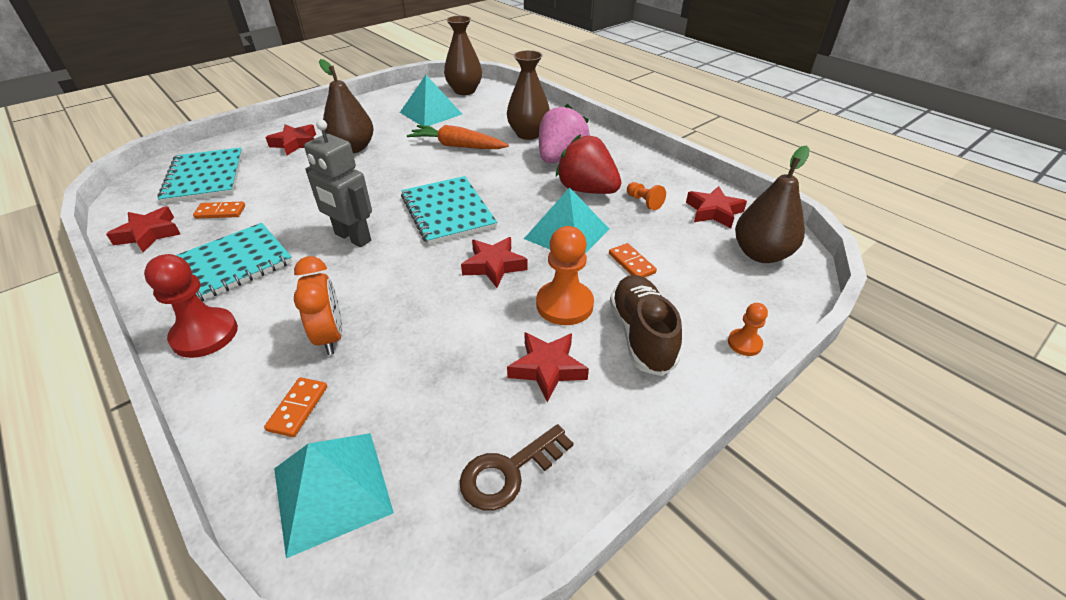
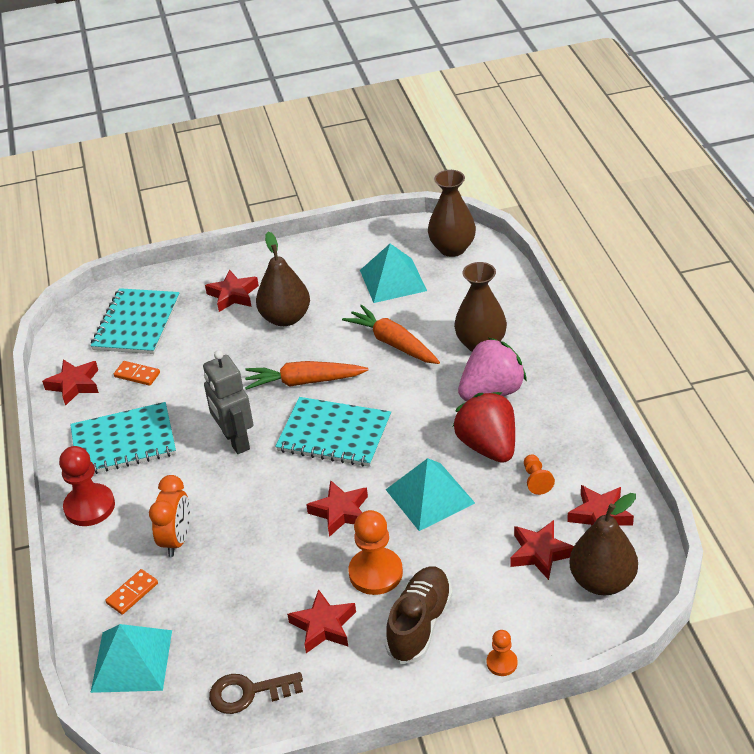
camera: 30 degrees right, 0 degrees up
(395, 183) = (304, 382): none -> orange carrot
(447, 212) = (334, 434): turquoise notebook -> turquoise notebook turned 75 degrees counterclockwise
(631, 263) = (466, 550): orange domino -> none
(694, 248) = (540, 553): none -> red star

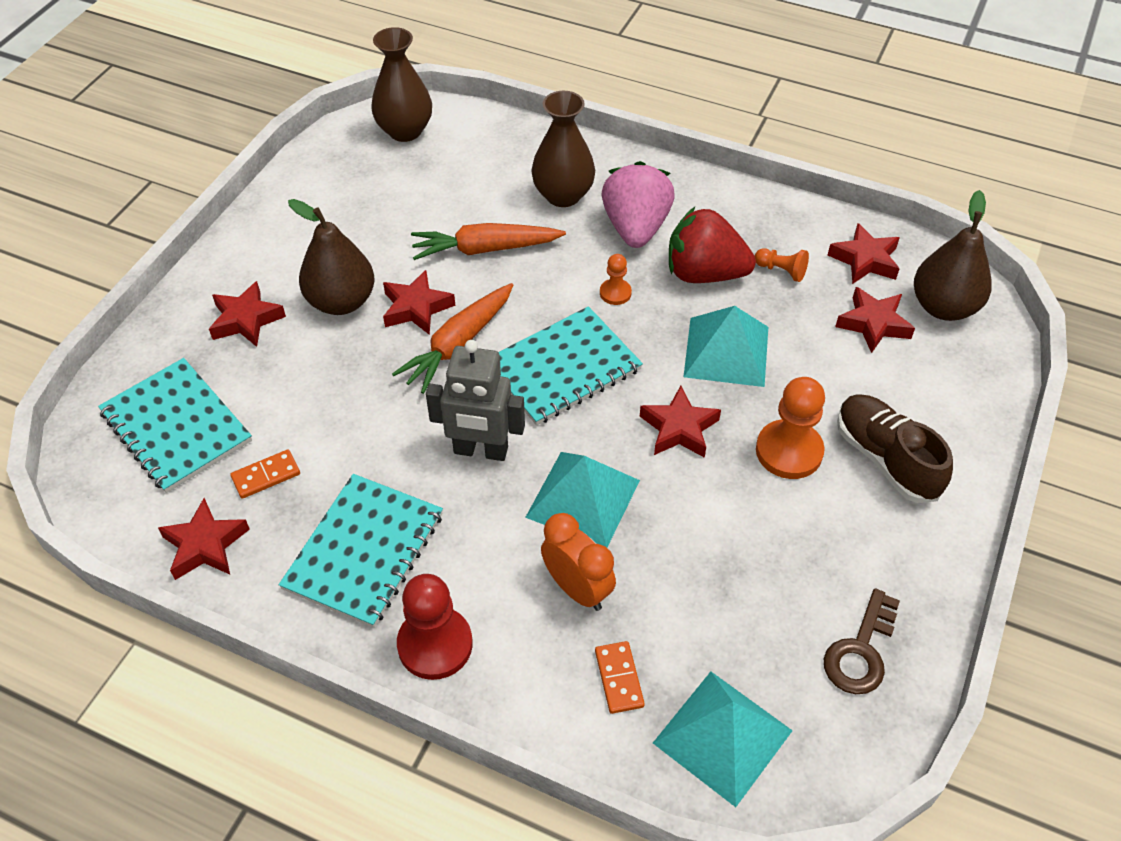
camera: 55 degrees left, 10 degrees up
(323, 626) = (823, 534): red star -> red star (416, 308)
(393, 280) = (394, 194): turquoise pyramid -> turquoise pyramid (583, 498)
(502, 663) = (983, 430): orange pawn -> orange pawn (615, 293)

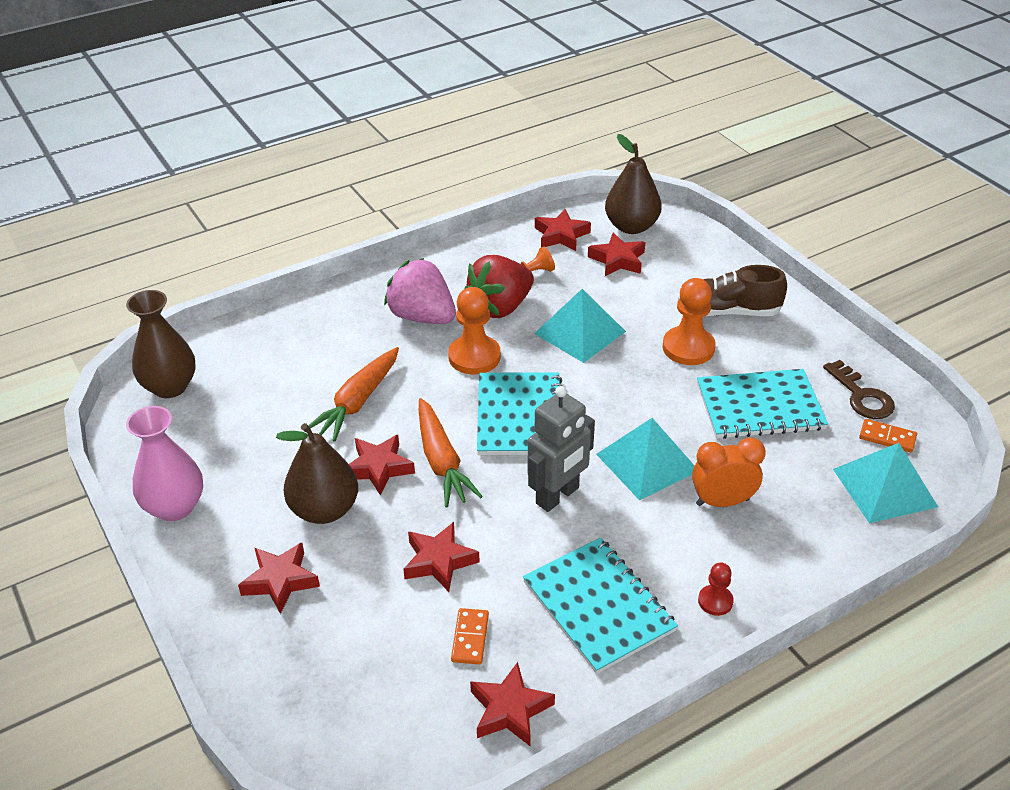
camera: 55 degrees left, 10 degrees down
(176, 427) = (359, 680): turquoise notebook -> turquoise notebook (760, 406)
(278, 214) = (174, 507): none -> pink vase
(435, 644) = (715, 601): red pawn -> red pawn, size x0.53
(563, 195) = (348, 336): brown vase -> none
(615, 293) = (474, 357): orange pawn -> orange pawn, size x1.88
(619, 678) = (809, 515): orange domino -> orange domino (887, 438)
(679, 428) = (626, 387): red star -> red star (439, 561)

